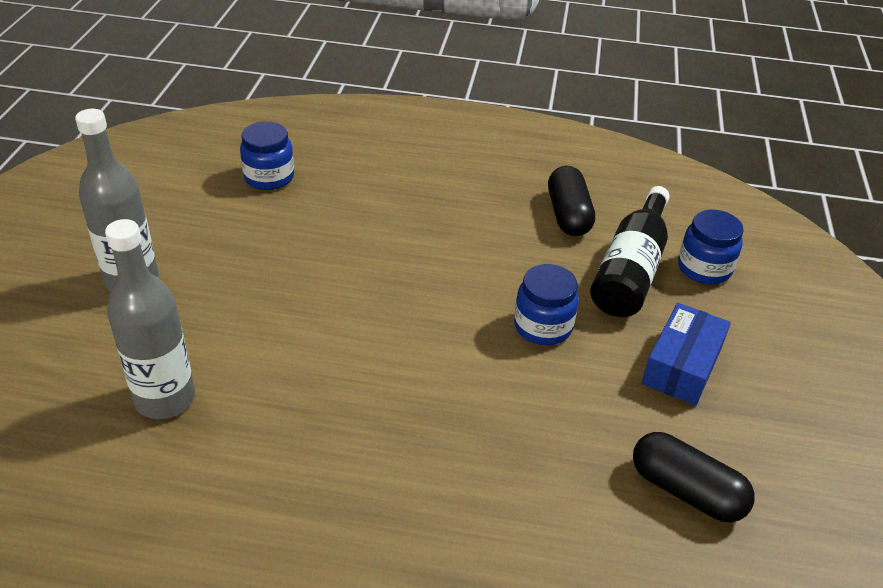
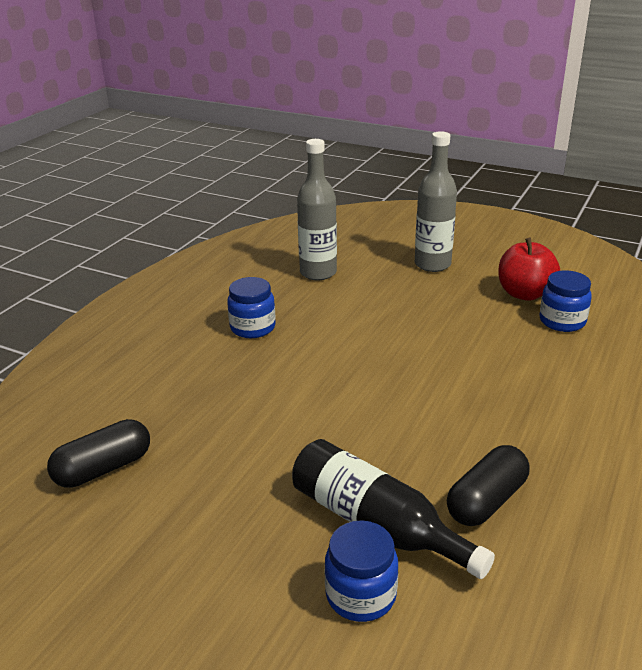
camera: 110 degrees right, 10 degrees down
(209, 202) = (524, 294): none -> red apple
(543, 327) = (316, 437): blue jar -> blue jar (252, 328)
(568, 215) = (486, 501): black capsule -> black capsule turned 60 degrees counterclockwise
(681, 365) = (225, 515): blue box -> none

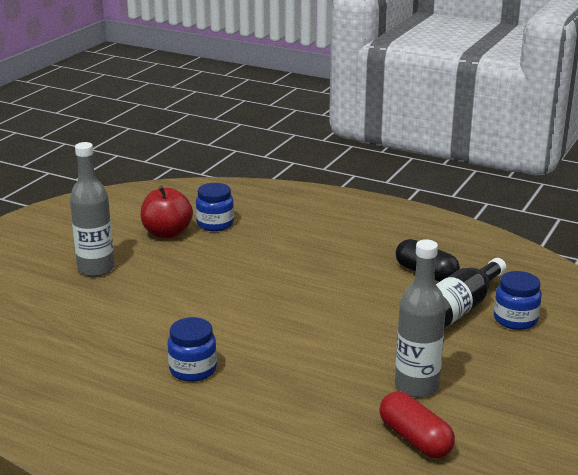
camera: 90 degrees left, 5 degrees down
(103, 468) = (415, 439): black capsule -> red capsule
(318, 273) = (87, 332): grey bottle -> grey bottle (416, 386)

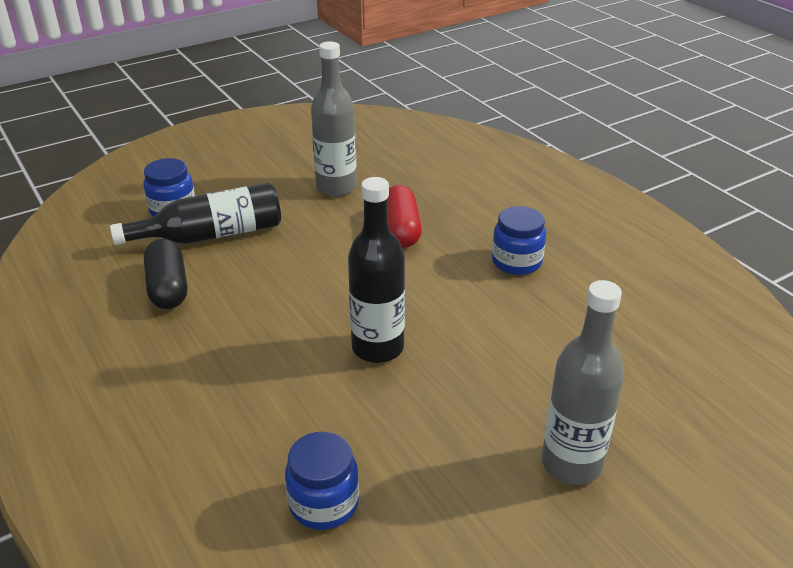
camera: 150 degrees left, 10 degrees up
(167, 233) = (418, 513): red apple -> none
(249, 284) = (378, 348): none -> black bottle
(415, 439) = (383, 157): red capsule -> red capsule (401, 230)

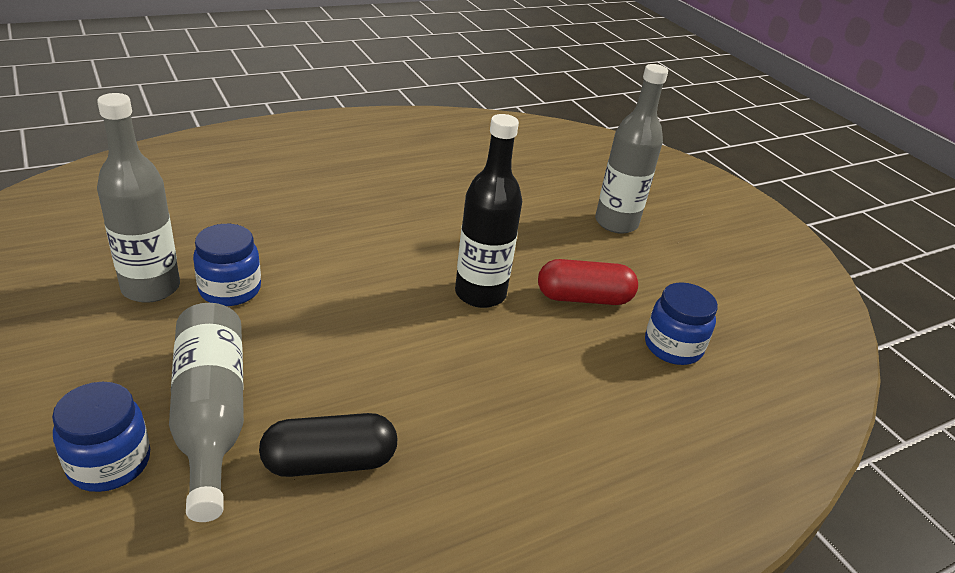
camera: 90 degrees left, 0 degrees up
(211, 235) = (210, 415): black bottle -> grey bottle
(401, 230) = (279, 252): red capsule -> red capsule (584, 298)
(516, 262) = (367, 195): blue jar -> blue jar (230, 289)

